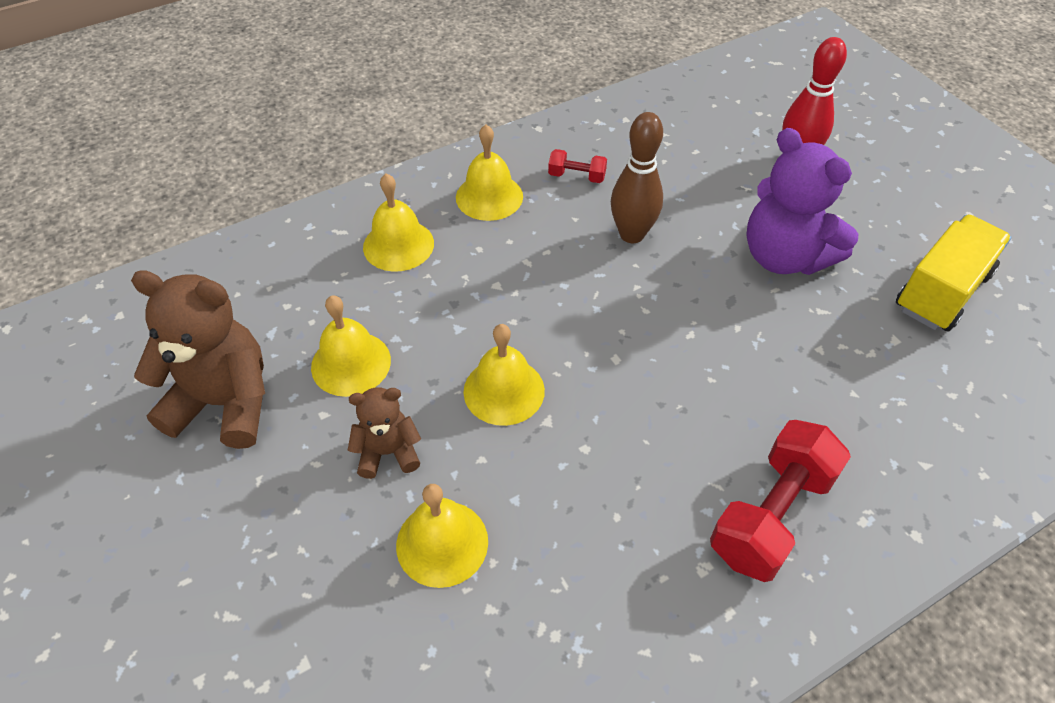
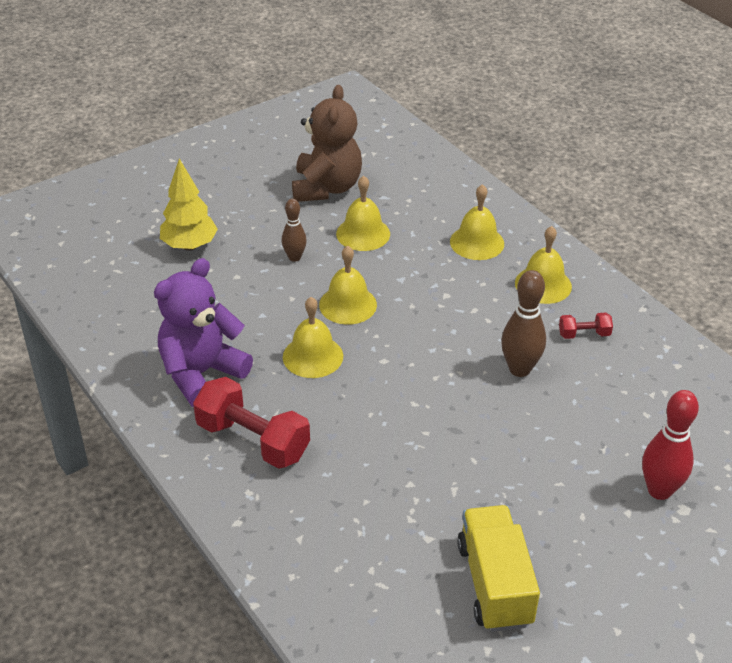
camera: 85 degrees right, 10 degrees down
(324, 612) = (190, 246): none -> yellow tree
(388, 452) = (294, 257): brown teddy bear -> brown bowling pin
(442, 543) = (231, 286): yellow bell -> yellow bell (313, 356)
(577, 176) = (584, 334): red dumbbell -> red dumbbell turned 75 degrees clockwise
(784, 256) = (515, 469): purple teddy bear -> purple teddy bear (201, 373)
(941, 291) = (494, 584): yellow truck -> yellow truck turned 135 degrees counterclockwise

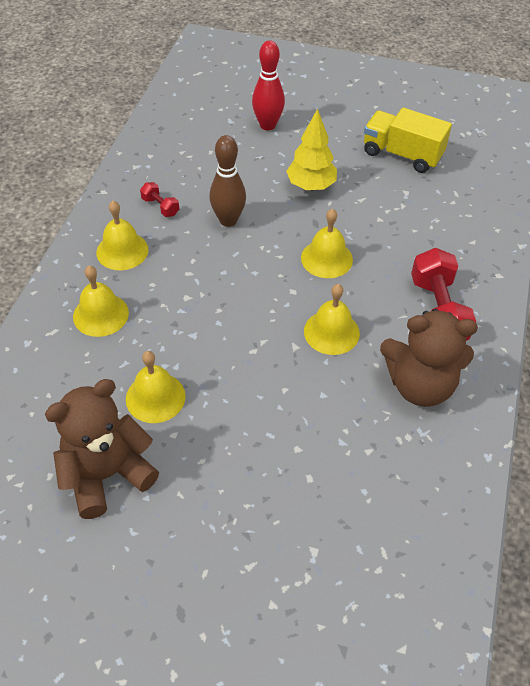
camera: 130 degrees left, 10 degrees up
(190, 246) = (295, 521): yellow tree -> yellow tree (311, 186)
(201, 373) = (420, 385): purple teddy bear -> brown teddy bear
(294, 257) = (233, 424): brown bowling pin -> none
(348, 304) = (256, 348): yellow bell -> yellow bell (326, 258)
(494, 584) = (402, 154): yellow truck -> yellow truck turned 75 degrees clockwise

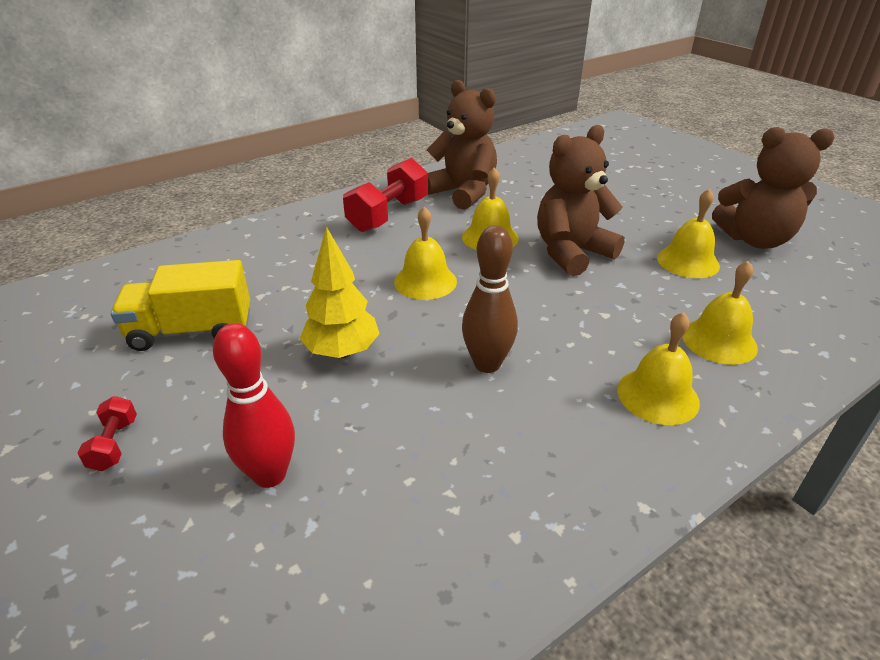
camera: 140 degrees left, 15 degrees down
(160, 207) = (564, 428): red dumbbell -> red dumbbell (114, 444)
(254, 351) = (571, 253): none -> brown teddy bear
(402, 154) = (192, 331): yellow truck -> yellow truck turned 105 degrees clockwise

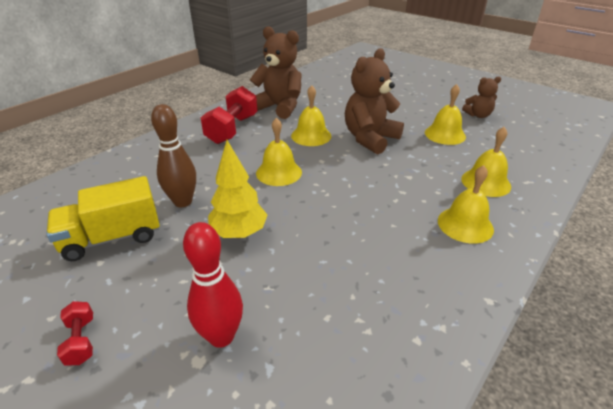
camera: 15 degrees left, 0 degrees up
(487, 364) = (346, 223): brown bowling pin -> brown bowling pin (183, 202)
(754, 240) = (478, 115): brown teddy bear -> brown teddy bear, size x0.54

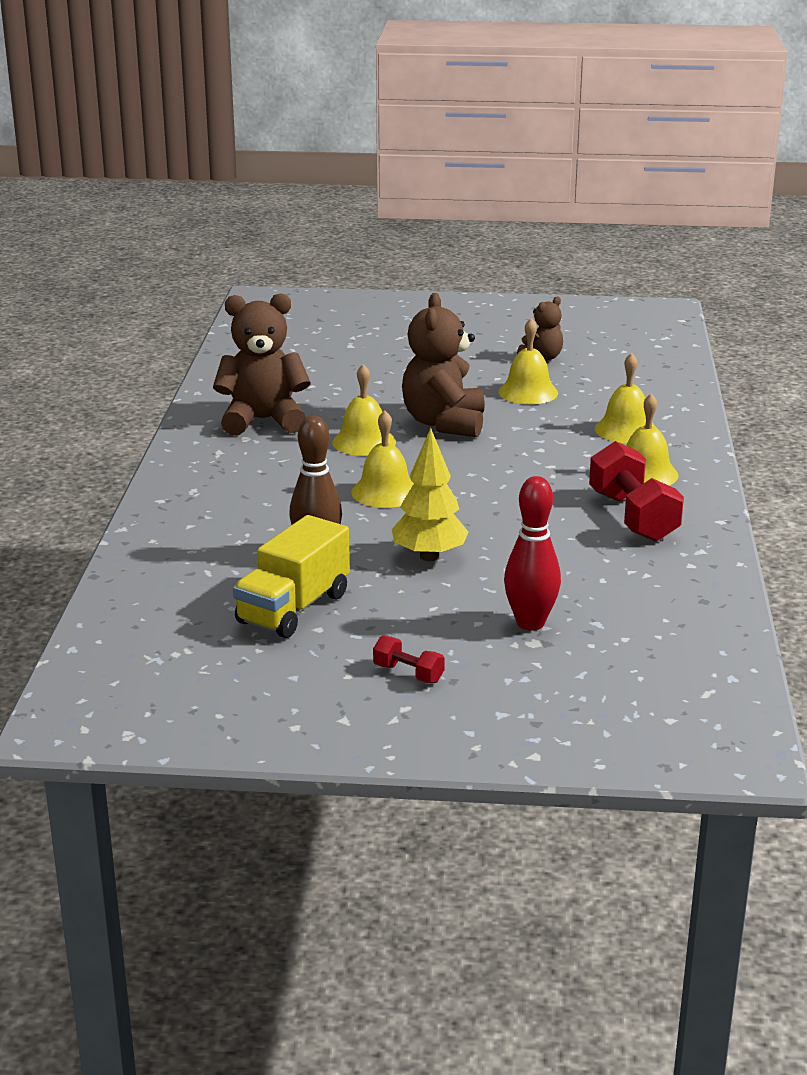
camera: 35 degrees left, 10 degrees down
(232, 129) = (241, 466): red dumbbell -> red dumbbell (633, 517)

